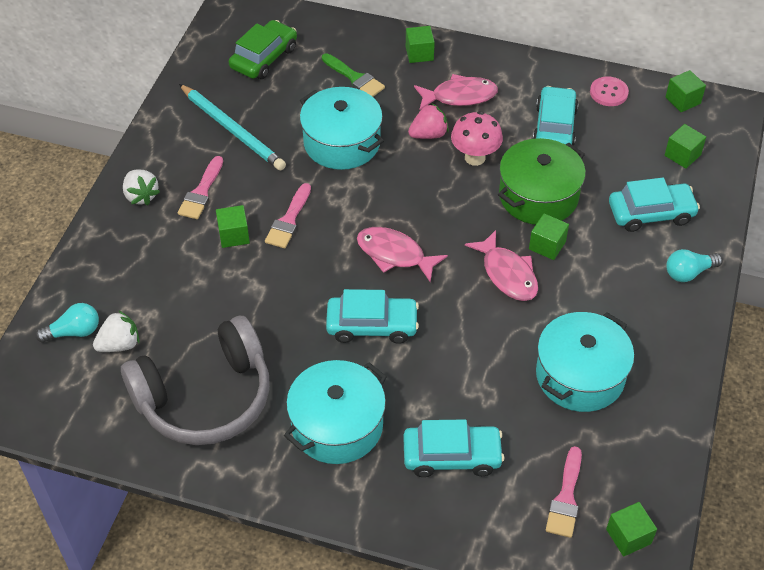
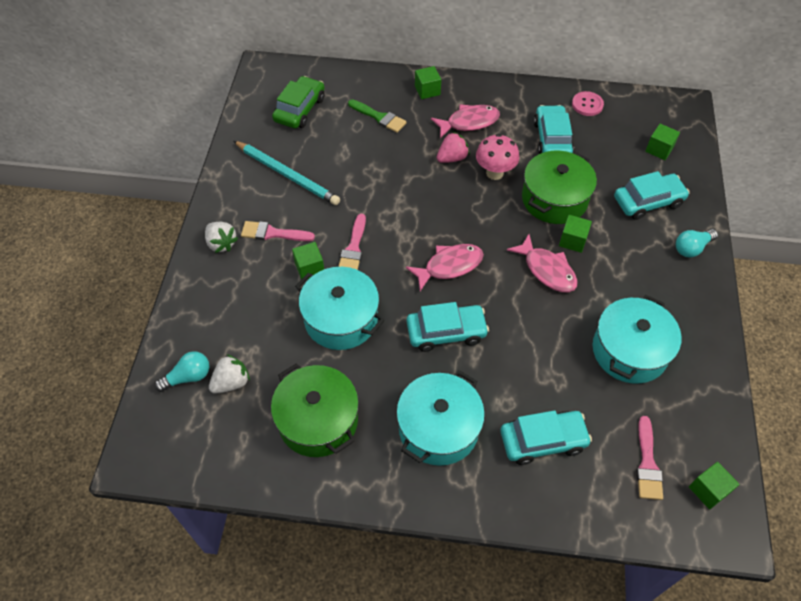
camera: 10 degrees left, 5 degrees up
(201, 192) = (273, 233): pink brush -> pink brush turned 90 degrees clockwise
(205, 397) = (318, 420): grey headphones -> green pot
(342, 142) = (382, 174): turquoise pot -> turquoise pot (341, 319)
(394, 254) = (449, 266): pink fish -> pink fish turned 135 degrees clockwise
(683, 100) = (647, 104): green cube -> none

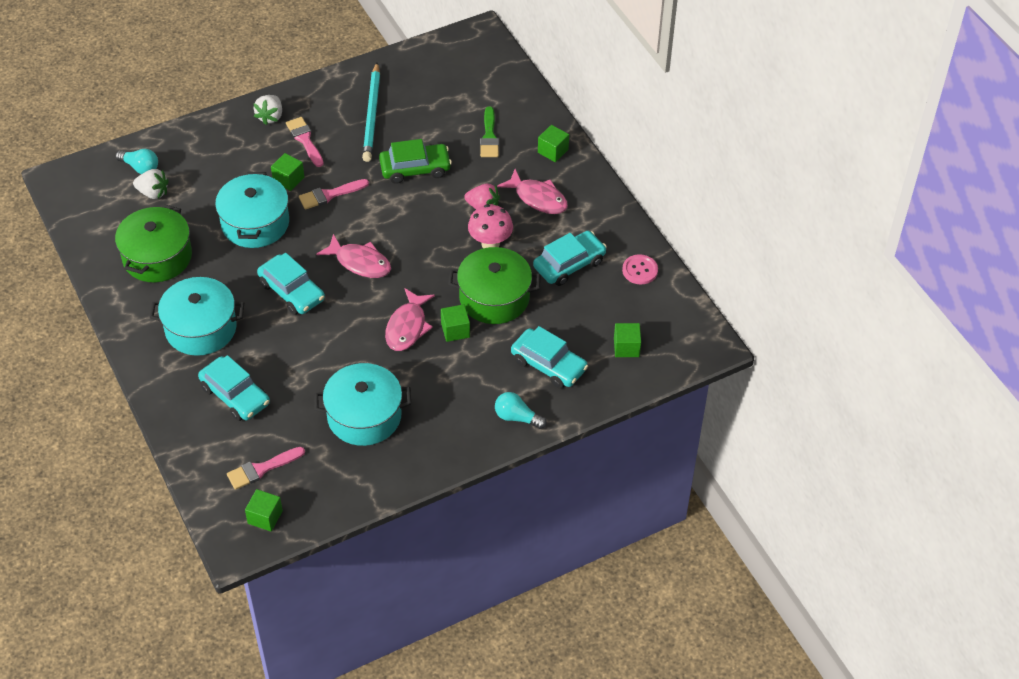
camera: 55 degrees right, 5 degrees down
(300, 109) = (452, 82): green car -> green car (415, 169)

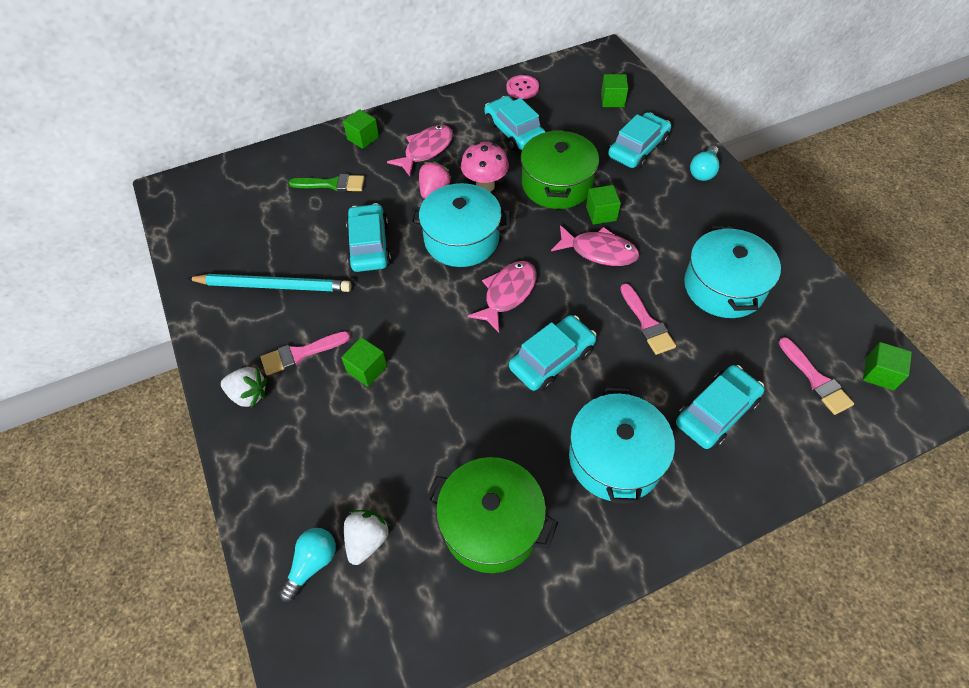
camera: 85 degrees left, 5 degrees up
(255, 223) = (438, 404): turquoise pot -> turquoise pot (461, 239)
(330, 195) = (399, 325): pink brush -> pink brush (647, 323)
(415, 169) = (369, 245): green car -> turquoise car

